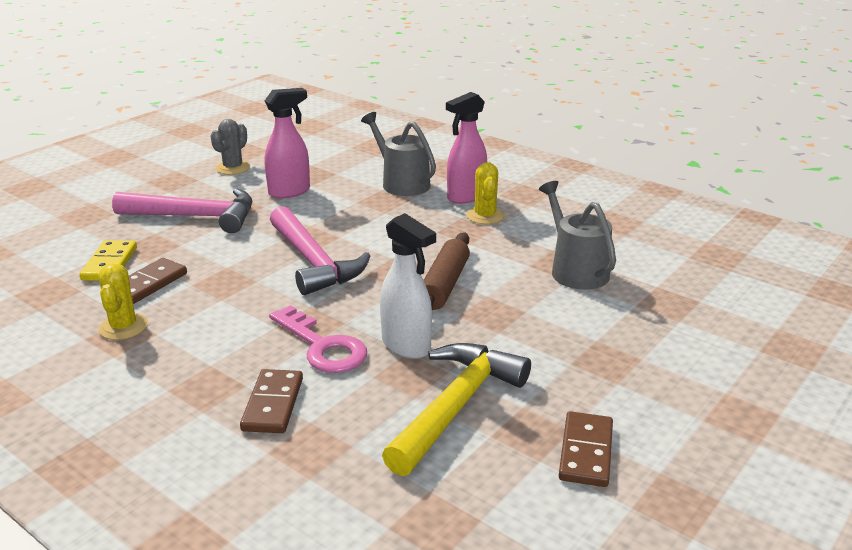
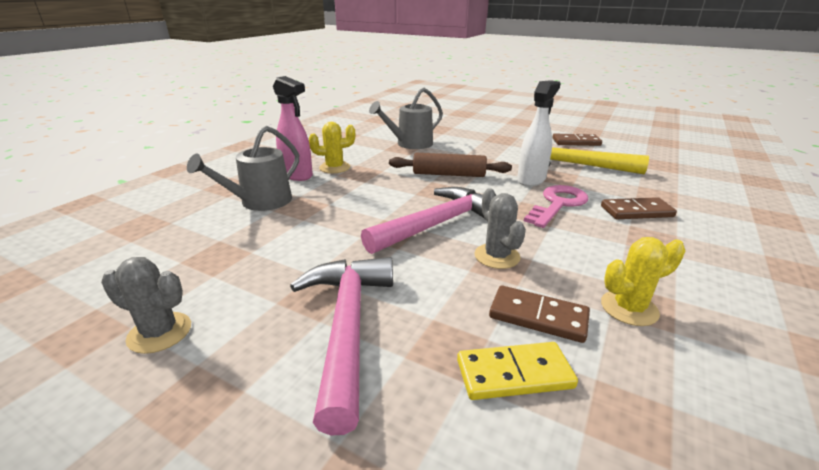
camera: 100 degrees left, 0 degrees up
(237, 282) = (497, 256): none -> grey cactus
(290, 192) = (270, 263): pink spray bottle -> none

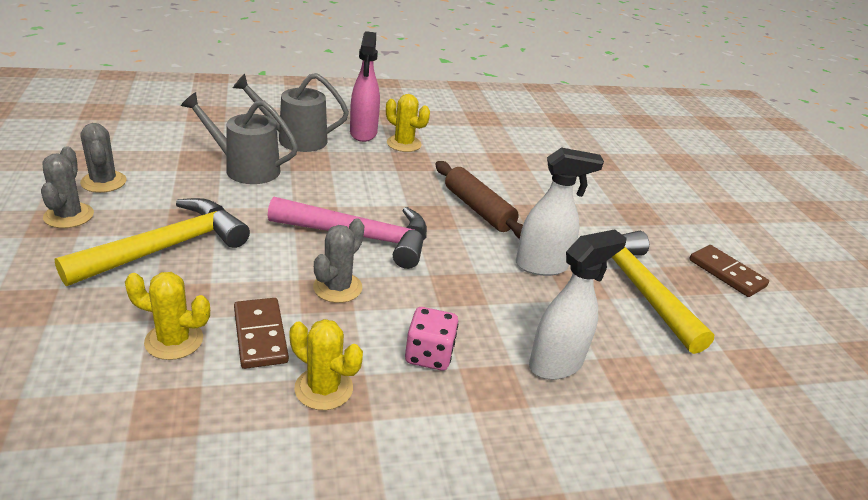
camera: 45 degrees right, 5 degrees up
(192, 385) = (69, 216): none -> grey cactus
(347, 327) = (167, 248): pink hammer -> yellow hammer
(410, 144) = (524, 161): grey watering can -> grey watering can (246, 168)
(514, 374) = (174, 340): yellow domino -> yellow cactus
(558, 204) = (499, 300): pink key -> none
(606, 249) = (429, 355): none -> pink dice
(636, 211) = (556, 364): brown domino -> white spray bottle

